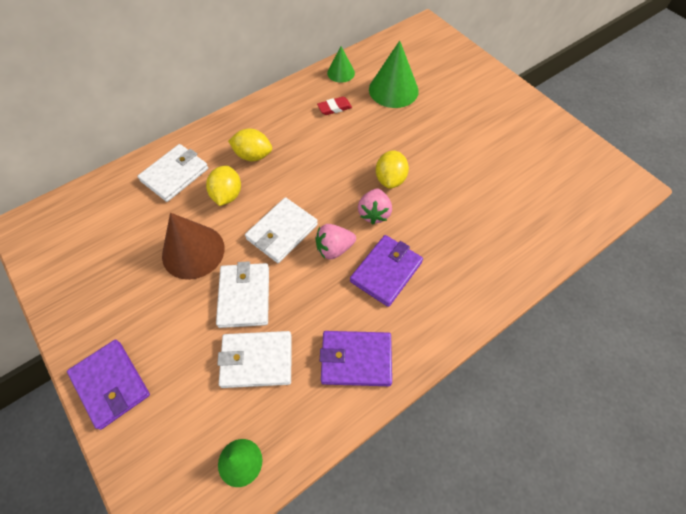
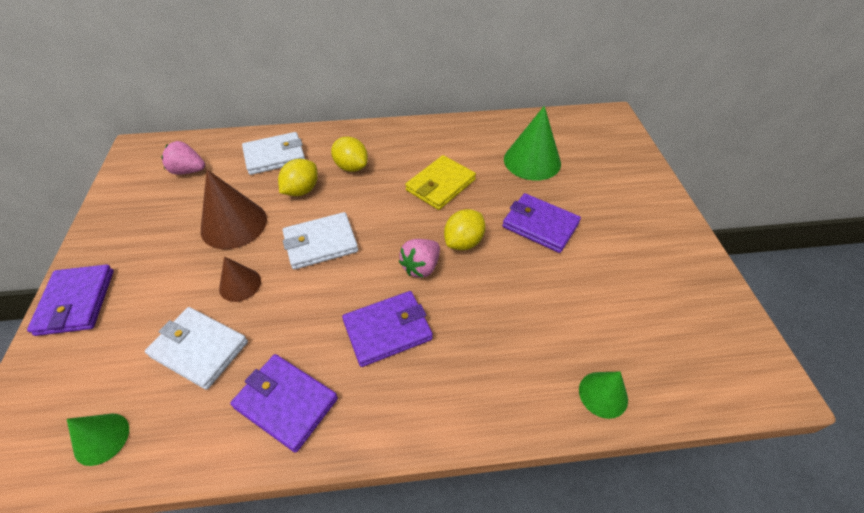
camera: 30 degrees right, 10 degrees down
(244, 296) = (240, 284): white wallet -> brown cone
(334, 108) = (459, 155): red eraser -> none
(334, 248) = (355, 282): pink strawberry -> pink strawberry (188, 171)
(339, 140) = (440, 185): none -> yellow wallet
(341, 73) = (490, 128): green cone -> green cone (603, 394)
(434, 141) = (540, 225): none -> purple wallet

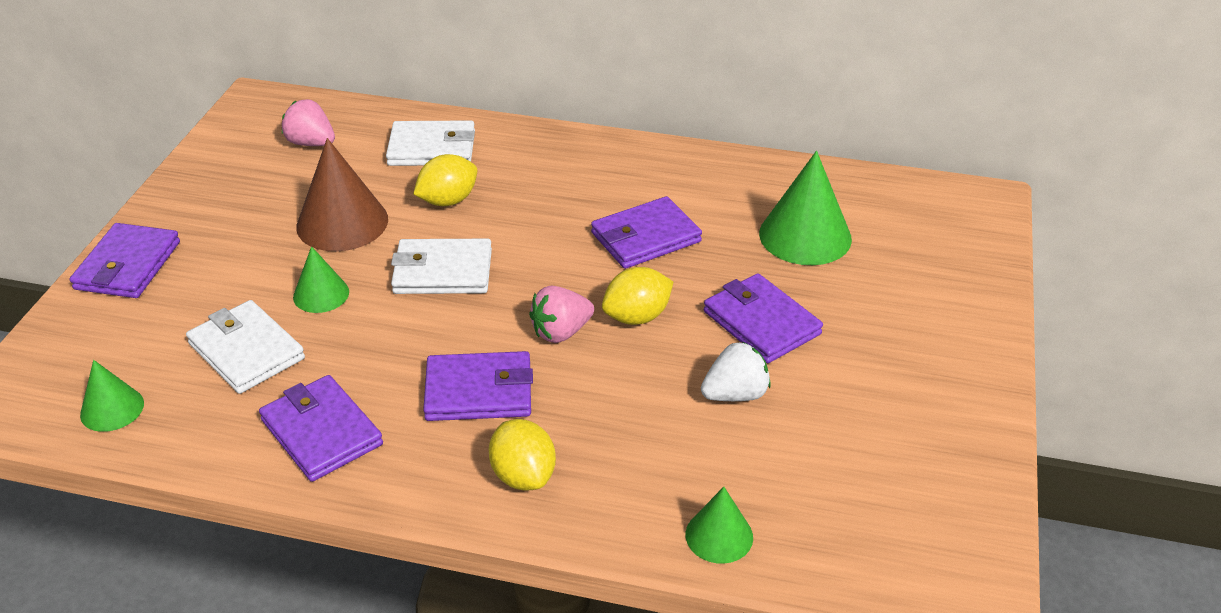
camera: 20 degrees right, 10 degrees down
(240, 284) = (321, 294): brown cone -> green cone
(351, 167) = (531, 185): yellow lemon -> yellow lemon (523, 475)
(440, 185) = (646, 237): yellow wallet -> purple wallet
(553, 281) = (735, 394): none -> white strawberry

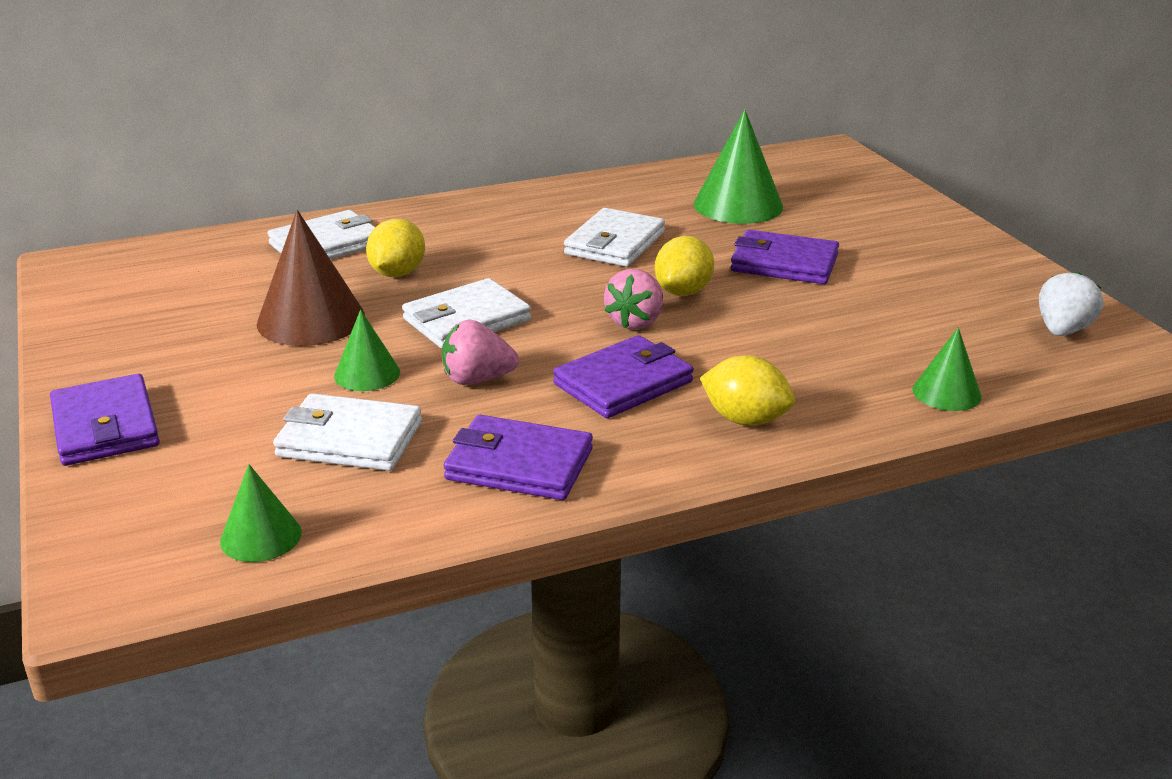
camera: 35 degrees left, 10 degrees down
(311, 143) = (187, 276): pink strawberry -> pink strawberry (477, 379)
(646, 237) = (615, 243): purple wallet -> white wallet
(735, 394) = (830, 310): white strawberry -> white strawberry (1062, 330)

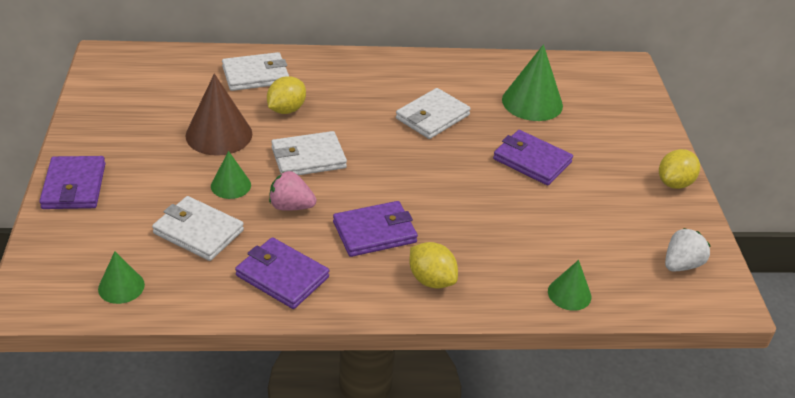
camera: 15 degrees right, 10 degrees up
(635, 322) = (409, 186): pink strawberry -> none
(683, 292) = (452, 168): yellow lemon -> yellow lemon (674, 183)

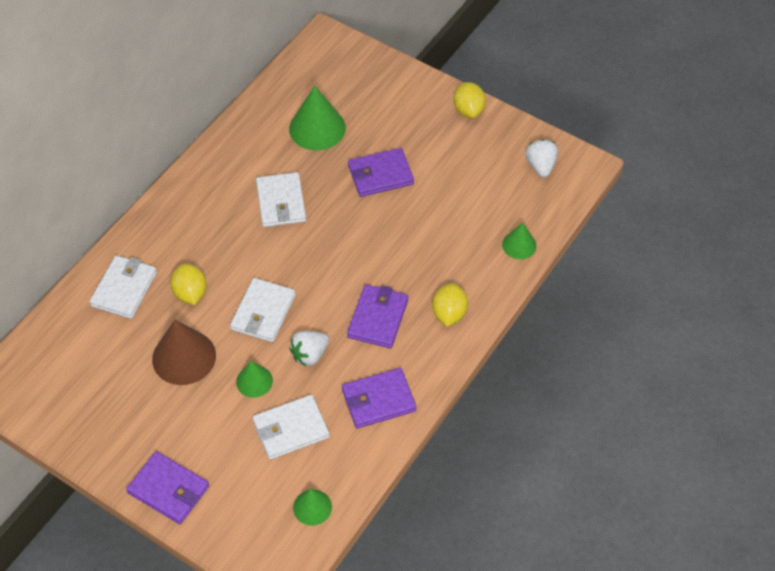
camera: 50 degrees left, 15 degrees up
(291, 206) = (310, 355): pink strawberry -> white strawberry
(431, 280) = (449, 314): yellow lemon -> yellow lemon turned 75 degrees counterclockwise

